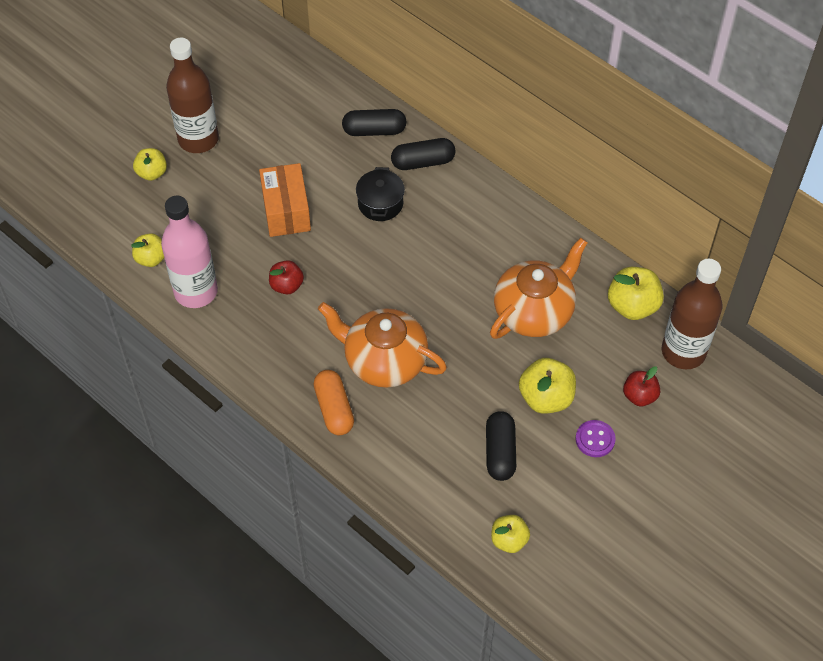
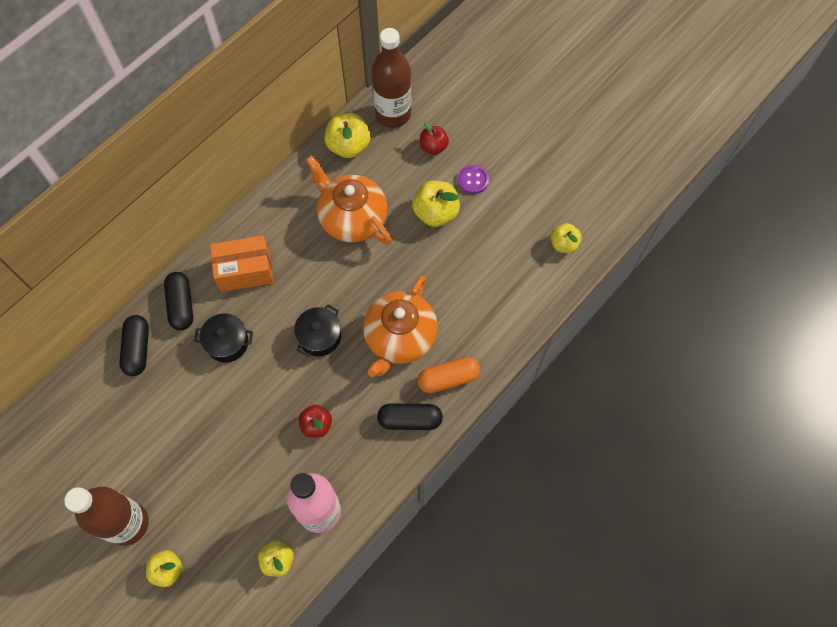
camera: 90 degrees left, 10 degrees up
(286, 211) = (228, 429): orange box -> orange box (245, 270)
(386, 285) = (319, 336): none -> black pot
(500, 452) = (486, 248): black capsule -> black capsule (409, 420)

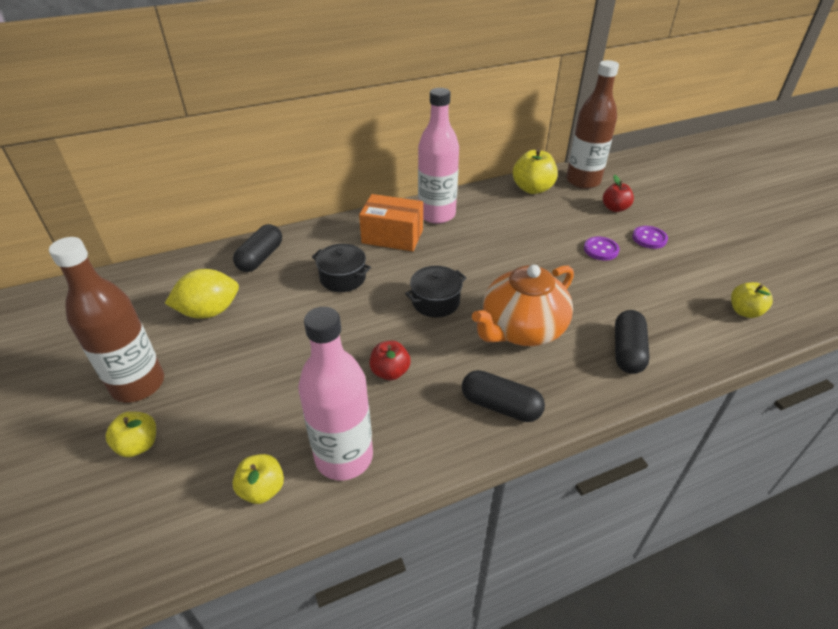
camera: 25 degrees right, 25 degrees down
(134, 430) = (209, 311): none -> yellow lemon
(181, 305) = (320, 241): black capsule -> black capsule (627, 351)
(272, 223) = (437, 214): none -> pink bottle
(352, 218) = (513, 231): orange teapot -> none
(436, 213) = (601, 250): yellow apple -> purple button
(448, 378) = (564, 383): orange capsule -> none

